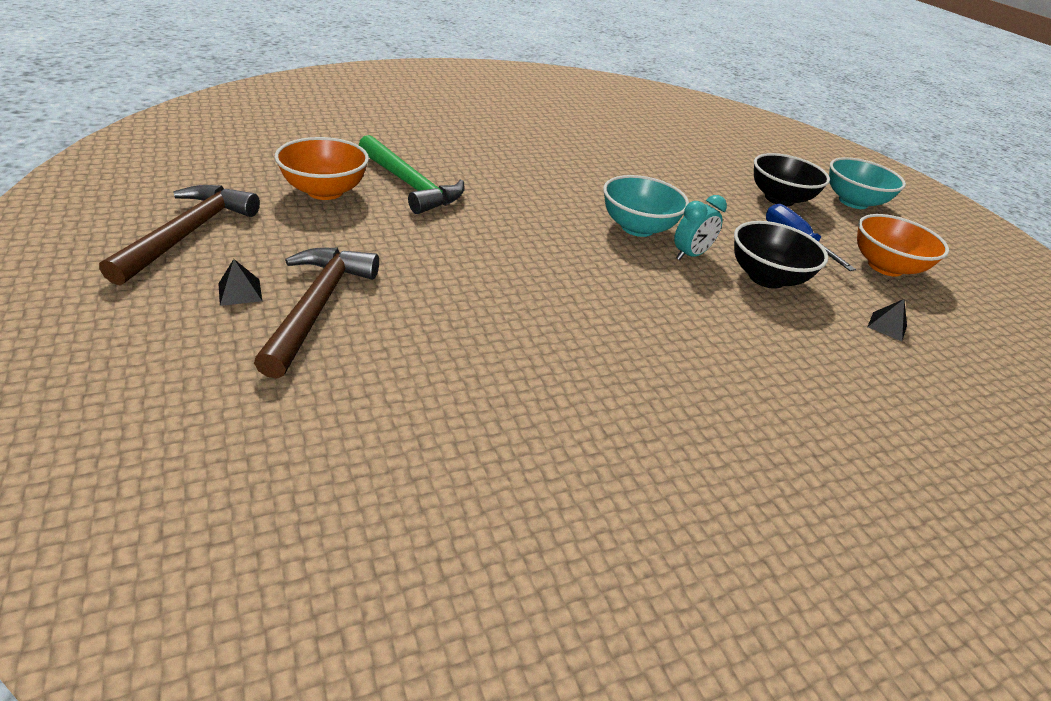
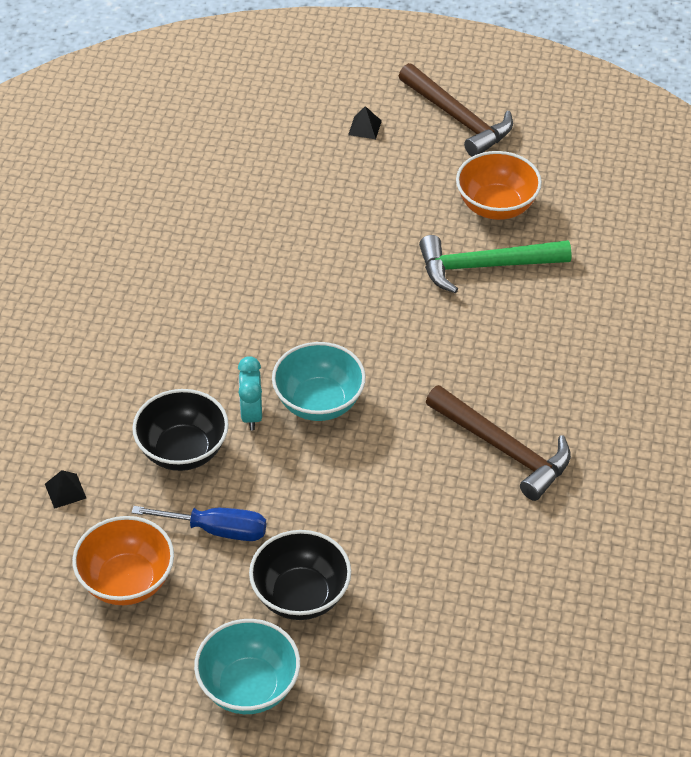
camera: 130 degrees right, 10 degrees up
(317, 306) = (325, 157): brown hammer -> brown hammer (504, 449)

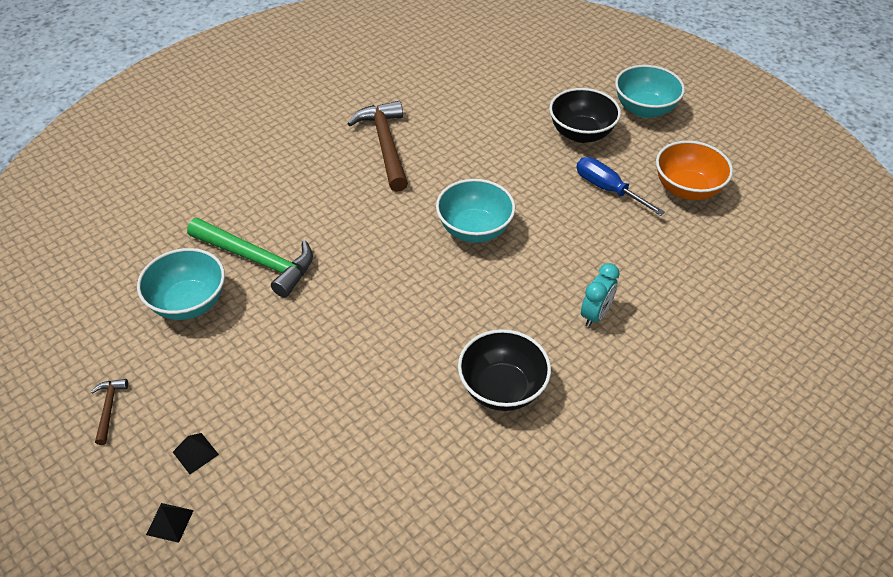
camera: 145 degrees left, 0 degrees up
(65, 491) = (701, 263): black pyramid -> black pyramid (170, 522)
(183, 451) = (596, 247): black bowl -> black bowl (502, 388)
(251, 414) = (529, 246): turquoise clock -> turquoise clock (595, 315)
(458, 118) = (109, 408): brown hammer -> brown hammer, size x0.46
(496, 206) = (189, 303): orange bowl -> turquoise bowl

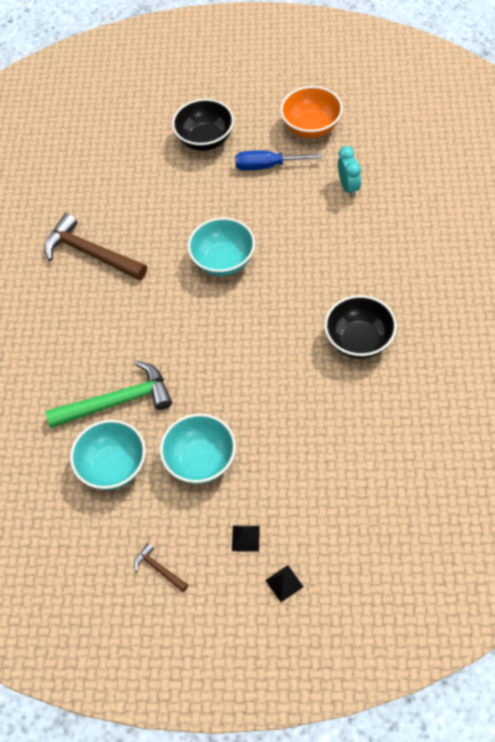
camera: 40 degrees left, 10 degrees up
(595, 315) = (355, 253): turquoise clock -> turquoise clock (348, 187)
(644, 109) = (222, 90): turquoise bowl -> turquoise bowl (201, 461)

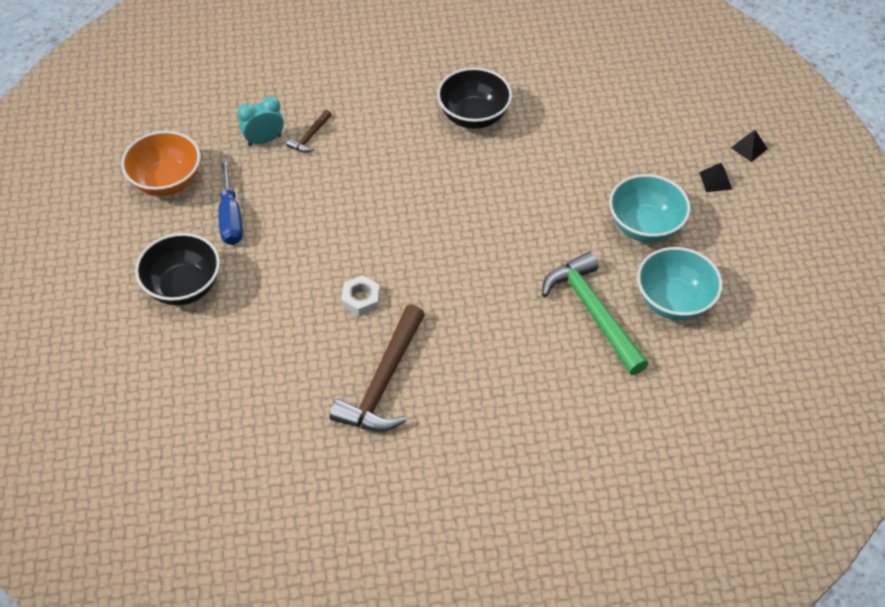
camera: 105 degrees left, 5 degrees down
(159, 569) = (771, 243): brown hammer -> brown hammer (310, 137)
(169, 244) = (361, 299): none -> white nut
(223, 261) = (382, 241): turquoise bowl -> none

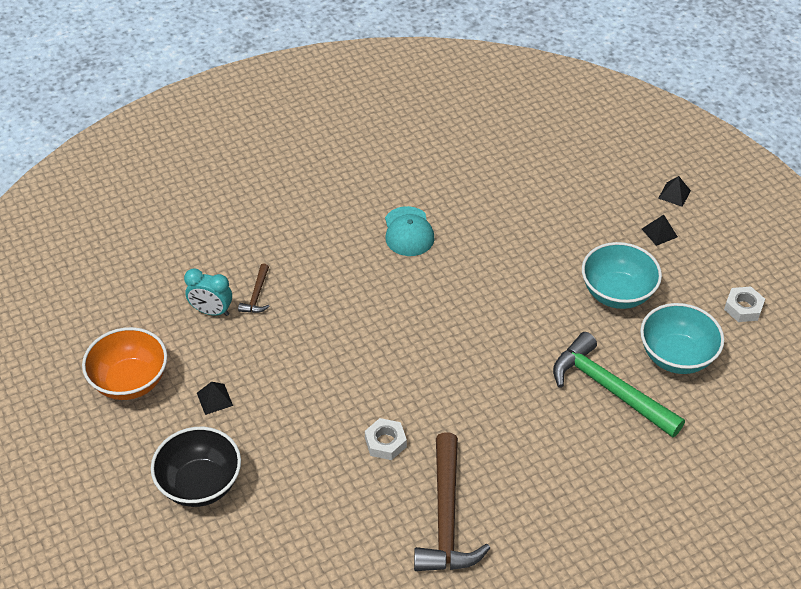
camera: 20 degrees left, 5 degrees down
(231, 217) = (214, 399): blue screwdriver -> black pyramid
(264, 140) = (211, 311): turquoise clock -> turquoise clock turned 120 degrees counterclockwise
(473, 116) = (408, 232): black bowl -> turquoise cap
(764, 274) = (743, 308): none -> white nut

